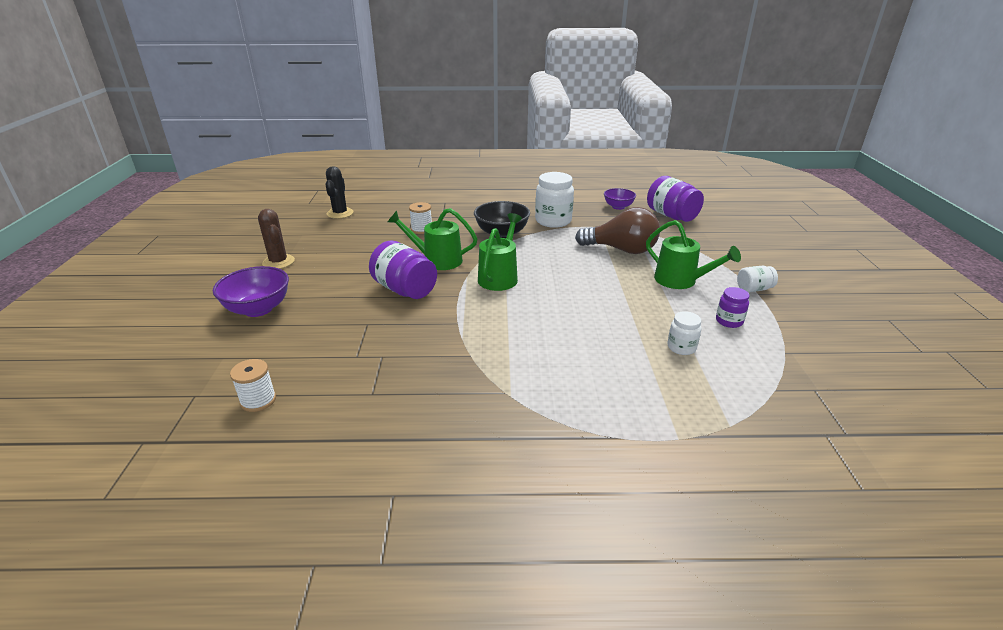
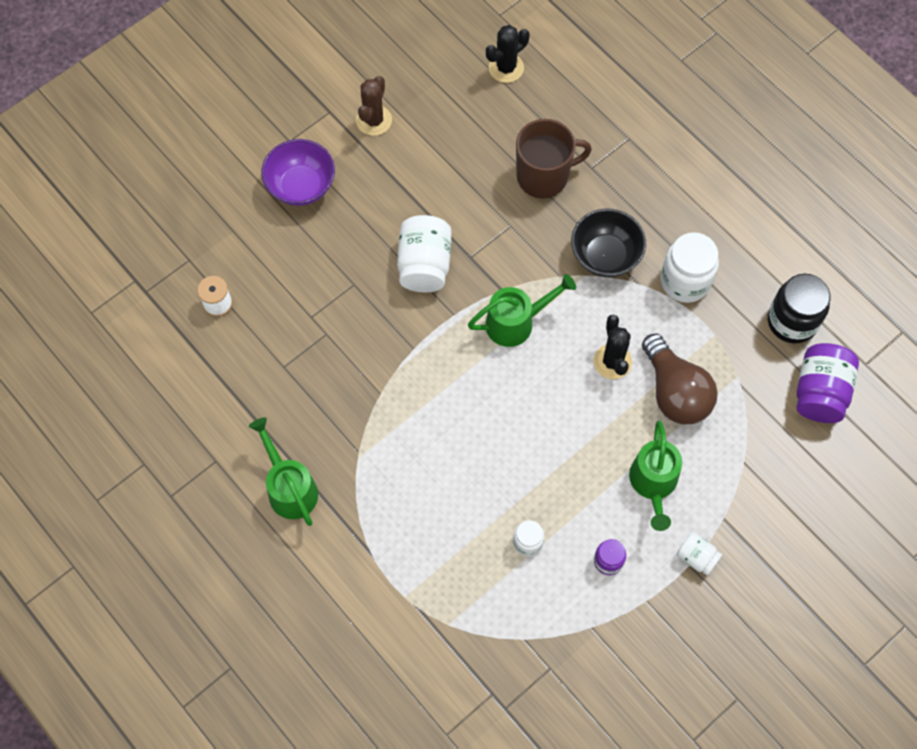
camera: 50 degrees right, 35 degrees up
(405, 290) = (424, 265): purple jar -> white jar
(421, 230) = (544, 176): white spool -> brown mug
(436, 260) = (497, 244): green watering can -> green watering can (289, 487)
(574, 259) = (612, 361): none -> black cactus
(618, 207) = (792, 321): purple bowl -> black jar

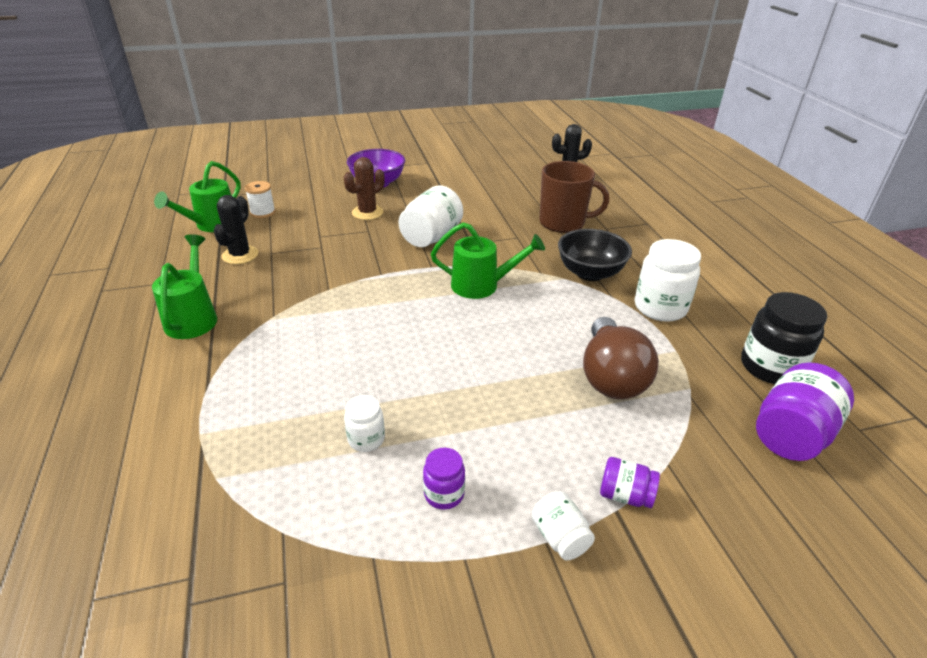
camera: 25 degrees right, 30 degrees down
(374, 120) = (454, 172): brown cactus -> brown cactus (367, 213)
(612, 361) = (556, 335): black cactus -> black cactus (240, 255)
(653, 484) = (544, 443): green watering can -> green watering can (212, 225)
(724, 504) = (625, 495): none -> purple jar

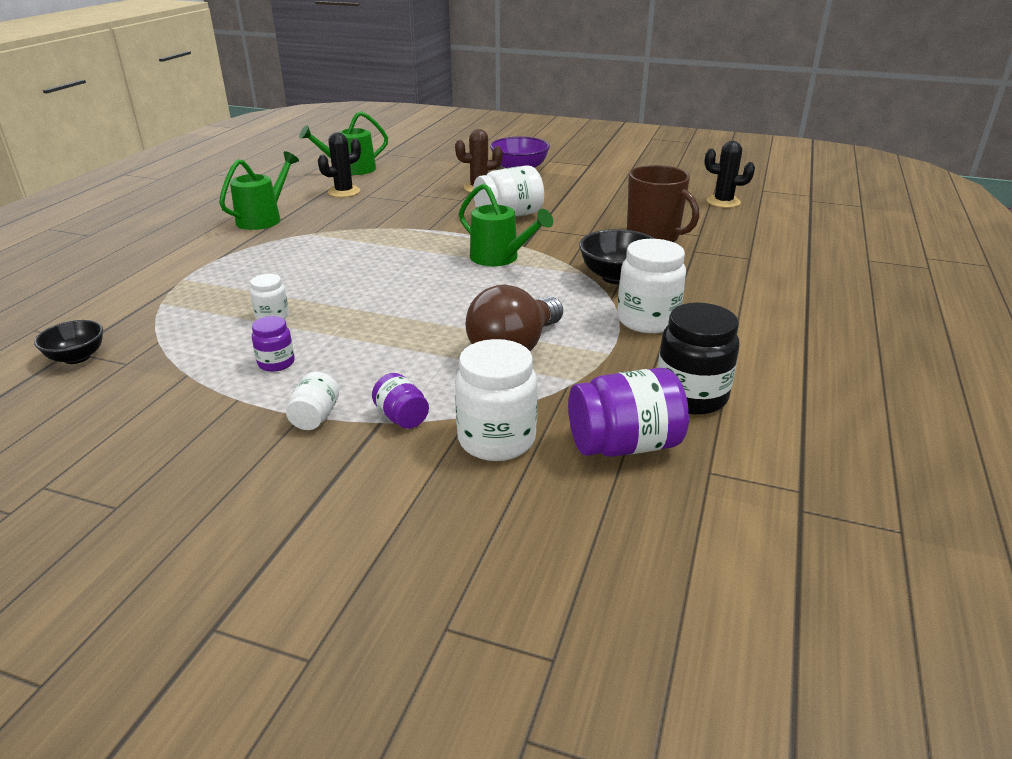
camera: 35 degrees right, 5 degrees down
(210, 607) = (77, 357): none -> black bowl
(263, 212) = (398, 170): white spool -> none
(716, 478) = (496, 440): none -> white jar

